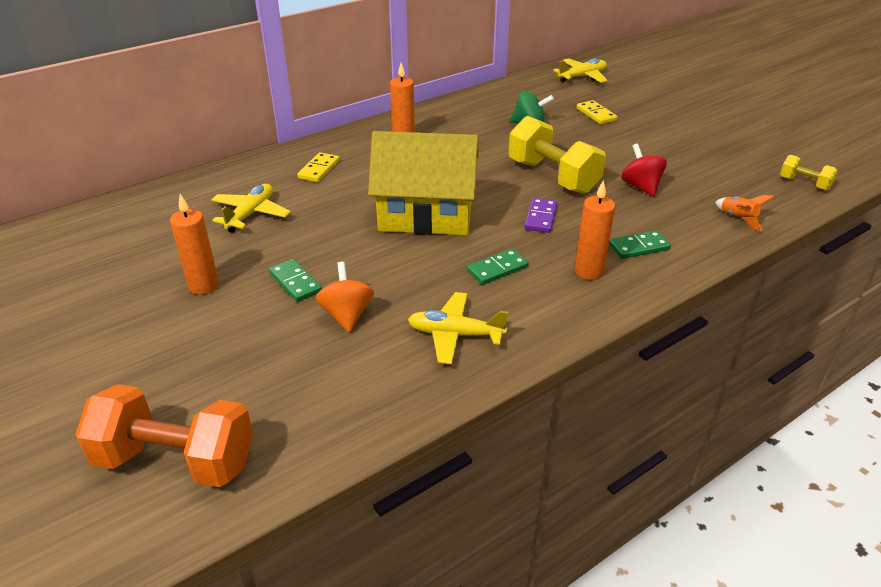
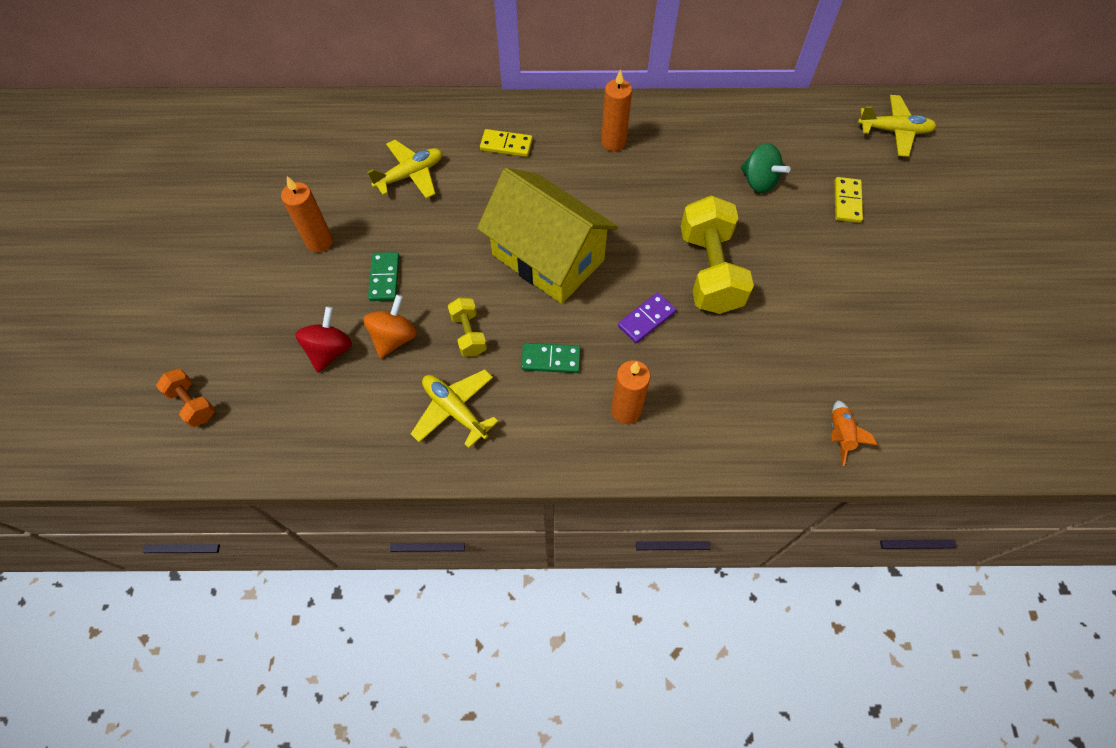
camera: 35 degrees right, 25 degrees up
(176, 460) = (193, 403): orange dumbbell -> orange dumbbell, size x0.50
(319, 169) = (506, 145): yellow domino -> yellow domino turned 45 degrees clockwise
(638, 247) = (700, 410): green domino -> none
(641, 187) = (784, 334): red spinning top -> red spinning top (330, 350)
(804, 183) = (972, 431): yellow dumbbell -> yellow dumbbell (469, 334)

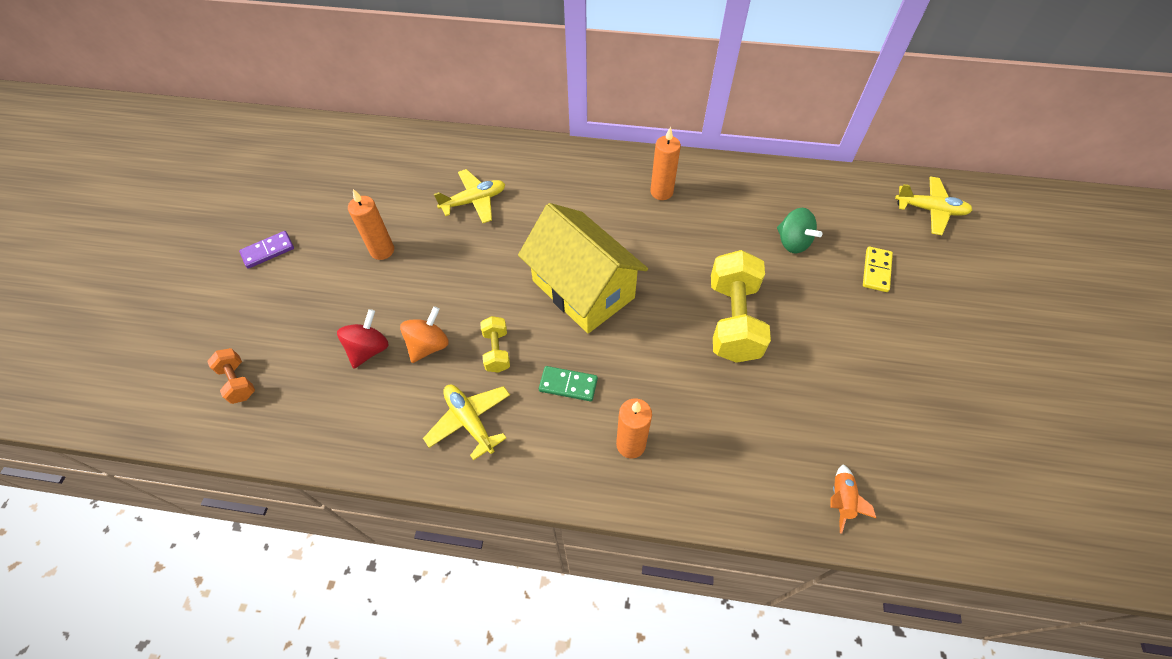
camera: 10 degrees right, 5 degrees down
(384, 278) = (432, 290): green domino -> none
(506, 145) = (564, 184): yellow domino -> none
(646, 319) = (665, 358): purple domino -> purple domino (268, 251)

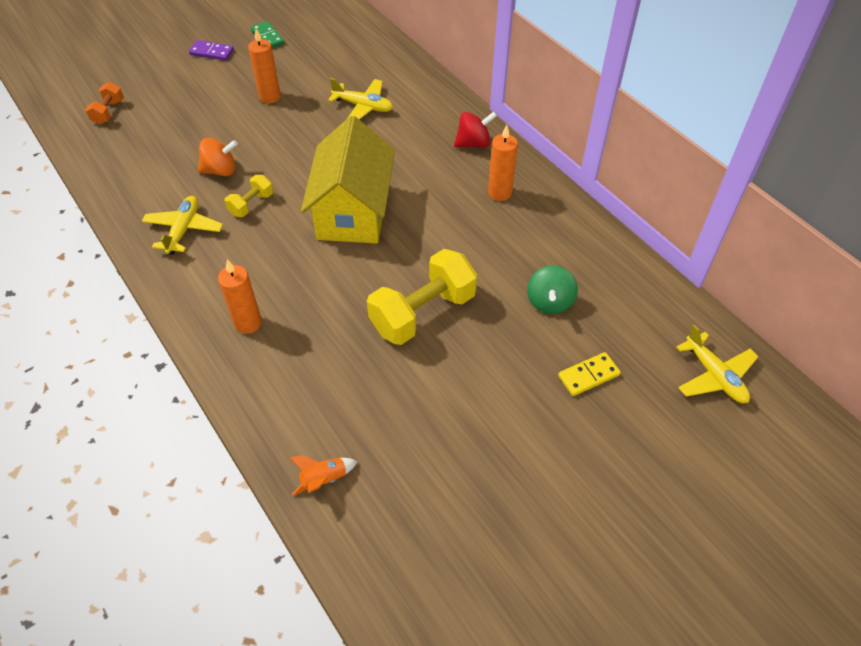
camera: 45 degrees right, 5 degrees down
(369, 349) = (188, 147): red spinning top -> red spinning top (473, 143)
(568, 385) = (263, 258): green domino -> green domino (268, 37)

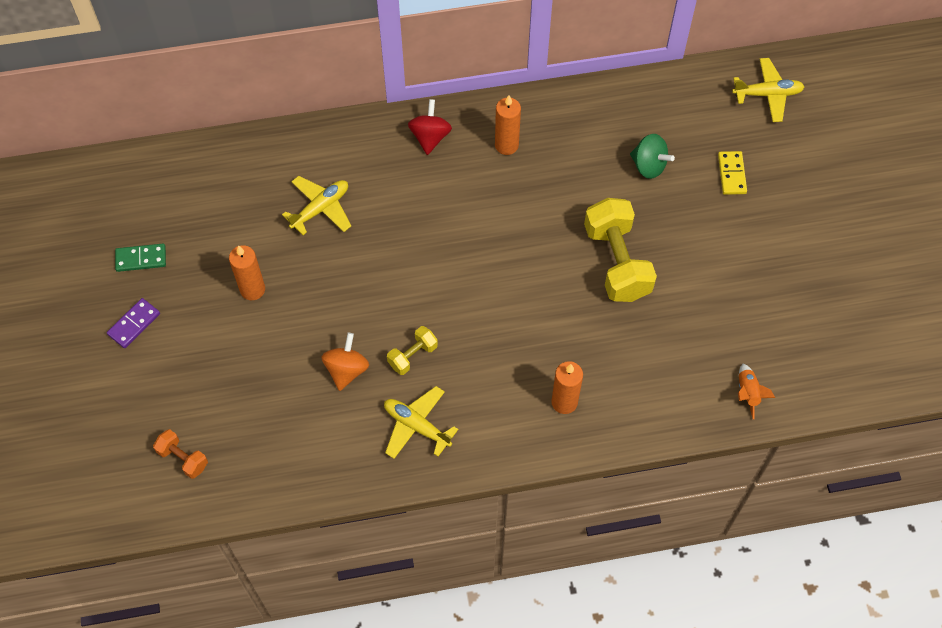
camera: 65 degrees left, 10 degrees up
(251, 204) = (412, 356): yellow dumbbell -> yellow dumbbell turned 75 degrees clockwise
(353, 211) = (468, 272): yellow house -> none

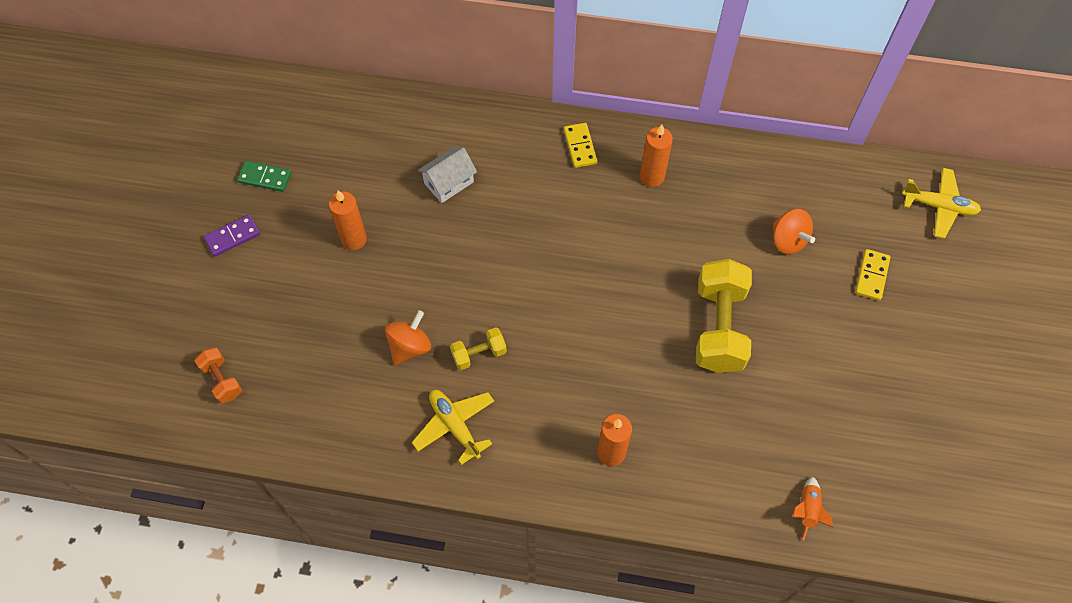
camera: 20 degrees right, 0 degrees up
(320, 208) = (449, 182): yellow plane -> white house
(430, 137) = (580, 146): red spinning top -> yellow domino
(649, 166) = (788, 241): green spinning top -> orange spinning top

